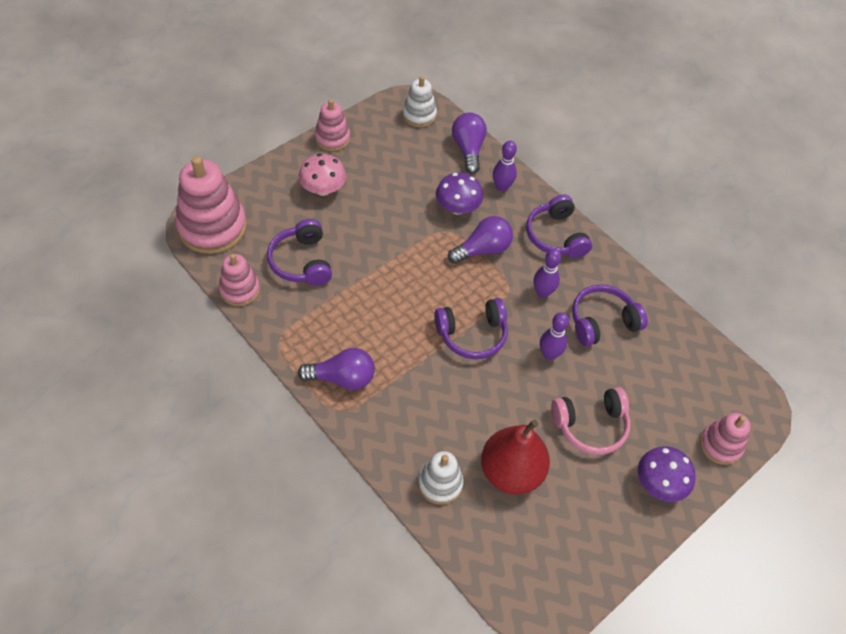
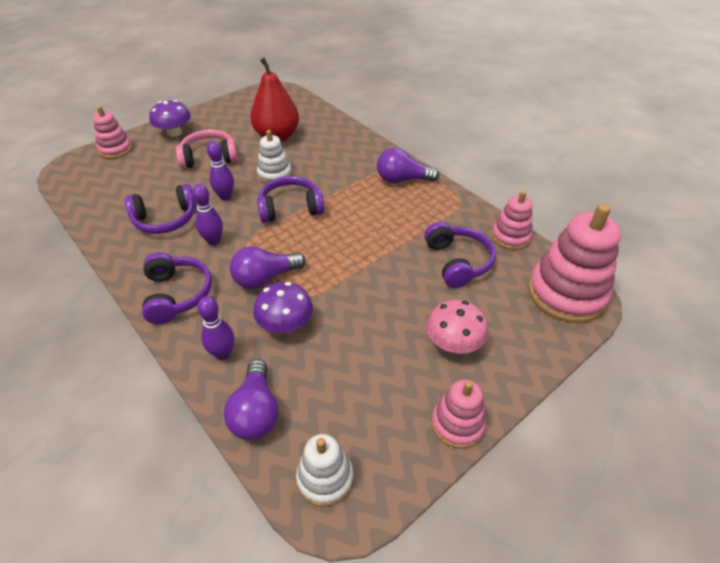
camera: 175 degrees left, 10 degrees down
(440, 483) = (327, 131): white stacking toy -> white stacking toy (274, 174)

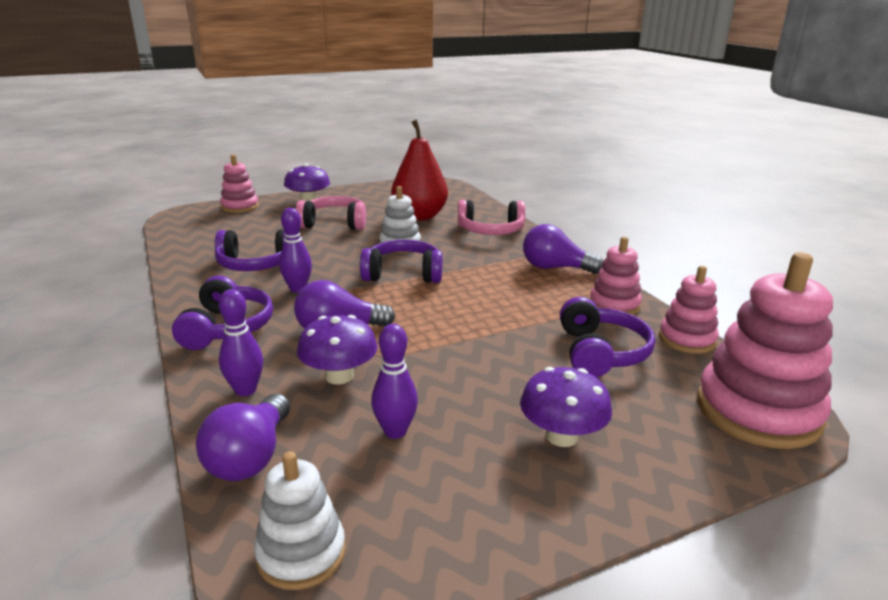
camera: 15 degrees right, 20 degrees down
(225, 196) = (333, 255): purple bowling pin -> purple bowling pin (395, 431)
(340, 145) = (490, 231): none -> pink headphones
(453, 343) = (562, 436): pink mushroom -> purple mushroom
(457, 424) = (531, 532): pink stacking toy -> pink stacking toy (614, 305)

